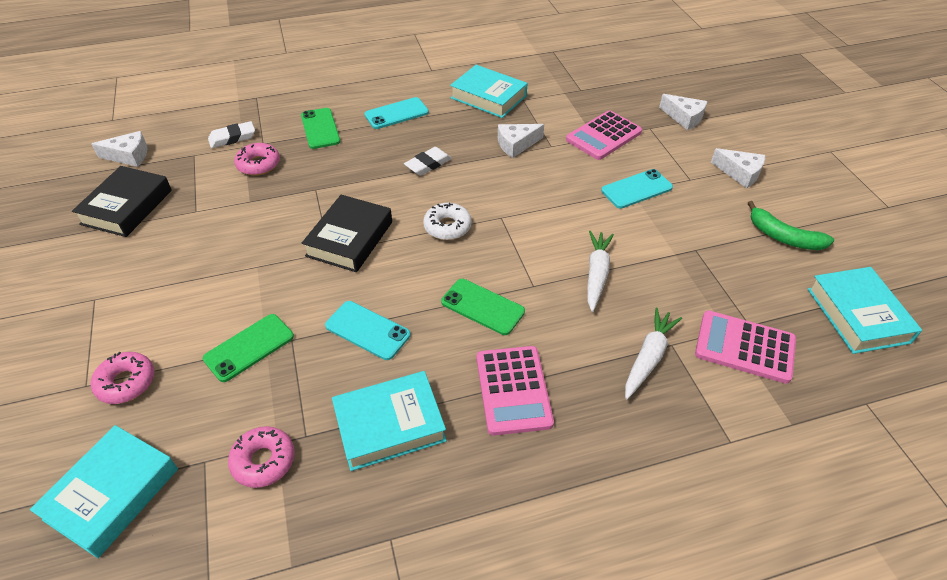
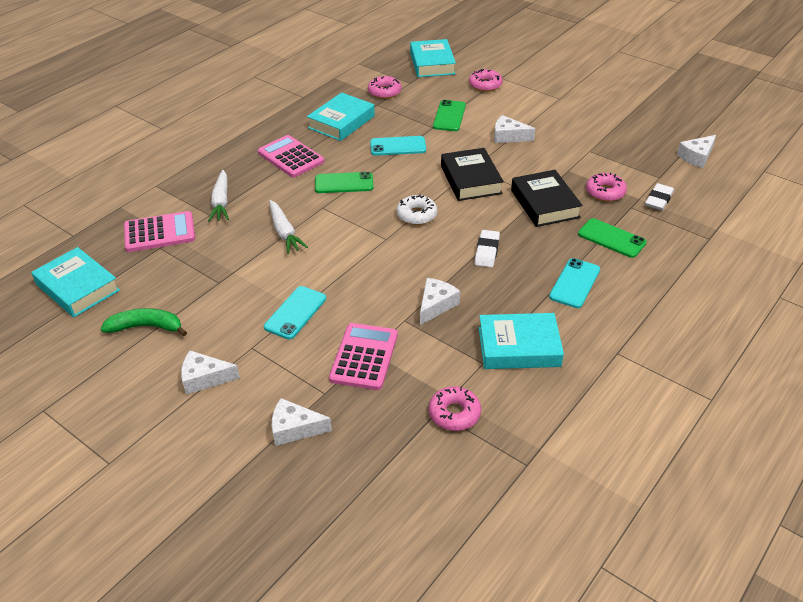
camera: 145 degrees right, 5 degrees down
(127, 207) = (632, 134): black book -> black book (545, 204)
(236, 273) = (508, 136): none -> white cheese
(571, 84) = (454, 413): none -> pink donut

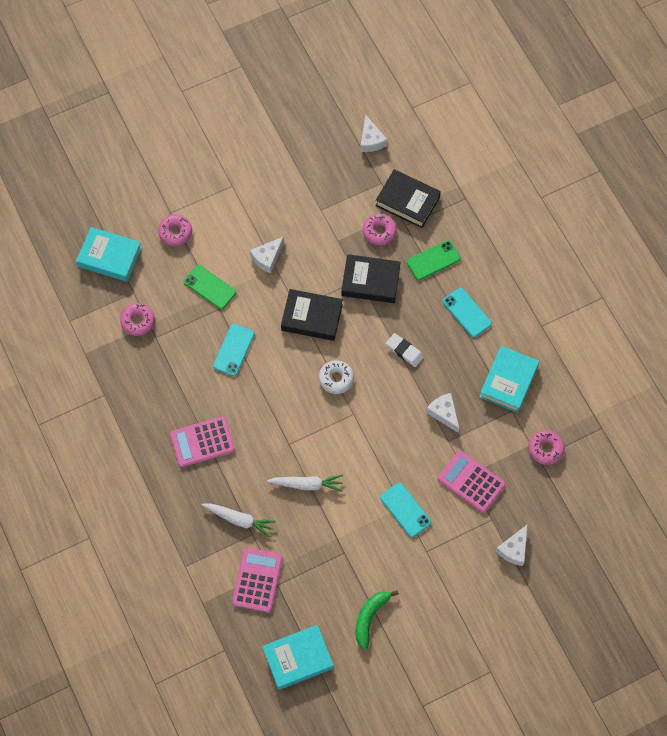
camera: 65 degrees left, 25 degrees up
(204, 378) = (442, 592): white cheese -> none
(341, 122) = (168, 379): turquoise book -> none
(344, 183) = (264, 414): green phone -> none
(658, 200) = (407, 201): white eraser -> black book

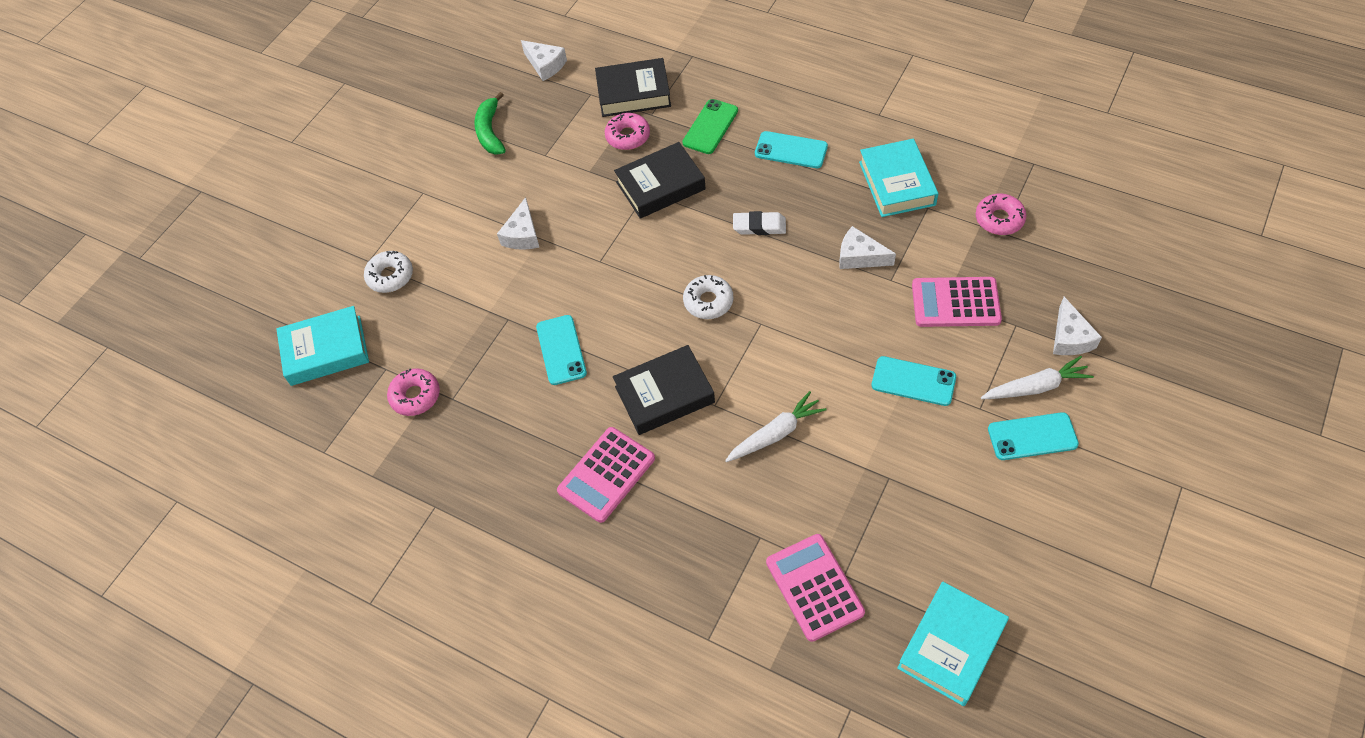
camera: 30 degrees left, 10 degrees down
(175, 232) = (390, 276): pink donut -> white donut
(209, 287) = (478, 305): green phone -> none
(239, 519) = (729, 532): white carrot -> white carrot (1035, 387)
(312, 317) = (625, 259): black book -> black book (664, 394)
(370, 618) = (989, 530): green banana -> green banana (490, 132)
(439, 587) = (1032, 437): none -> turquoise phone

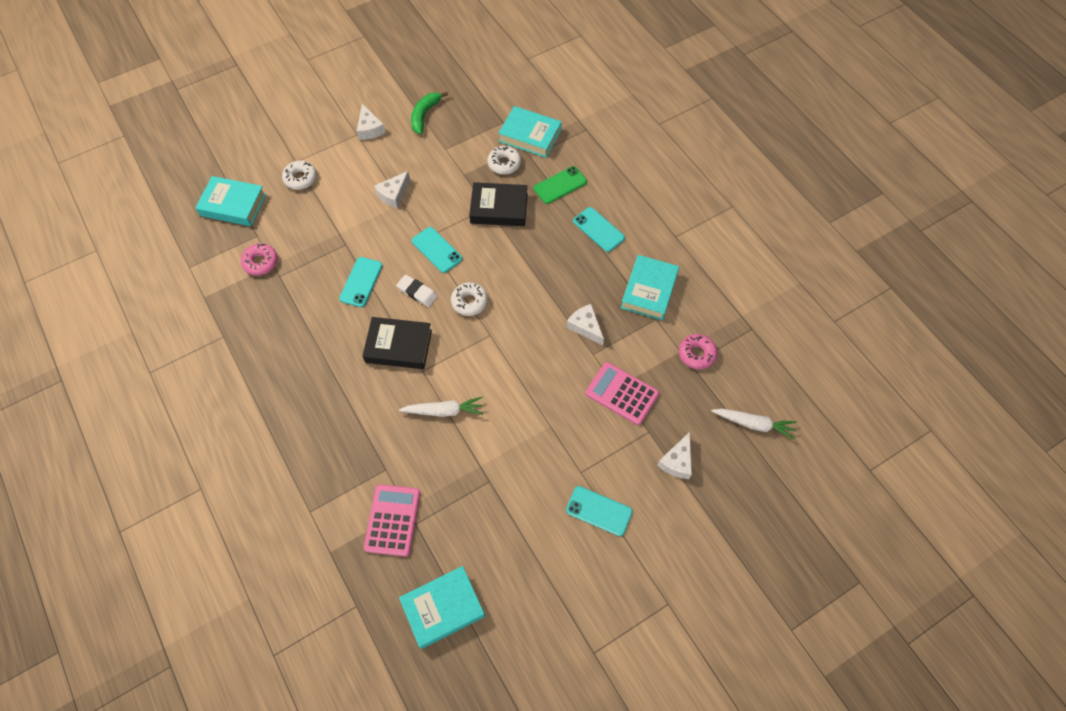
camera: 25 degrees right, 5 degrees up
(545, 65) = (490, 87): white cheese -> white cheese (370, 129)
(606, 474) = (328, 376): pink calculator -> none
(628, 136) = (504, 163): pink donut -> white donut
(633, 93) = (530, 136): black book -> turquoise book
(759, 226) = (538, 270): white eraser -> white eraser (417, 292)
(913, 381) = (553, 429): turquoise phone -> turquoise phone (437, 250)
(1035, 387) = (628, 480): white carrot -> white carrot (753, 424)

